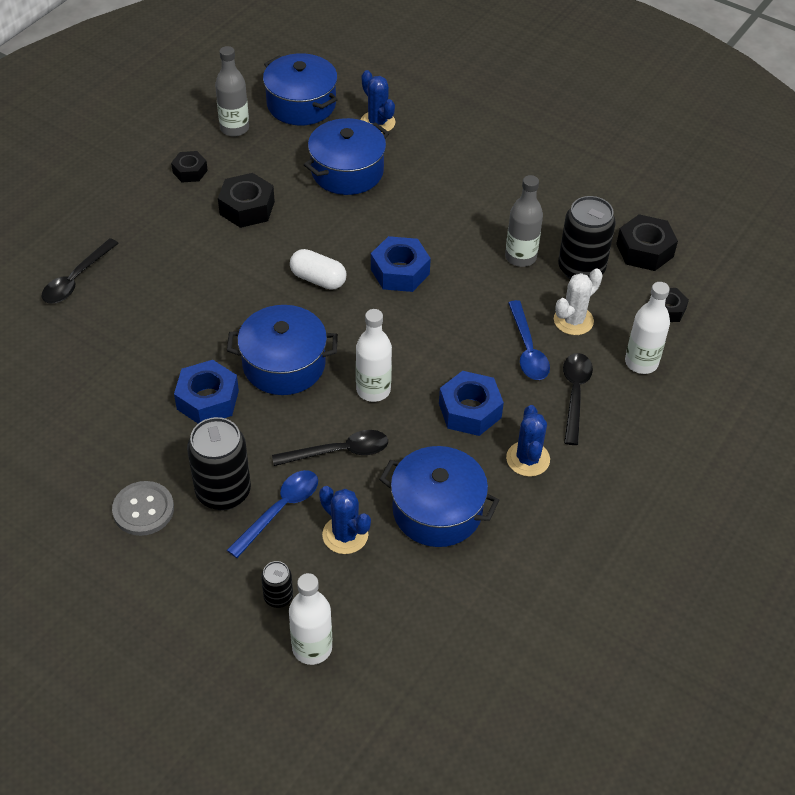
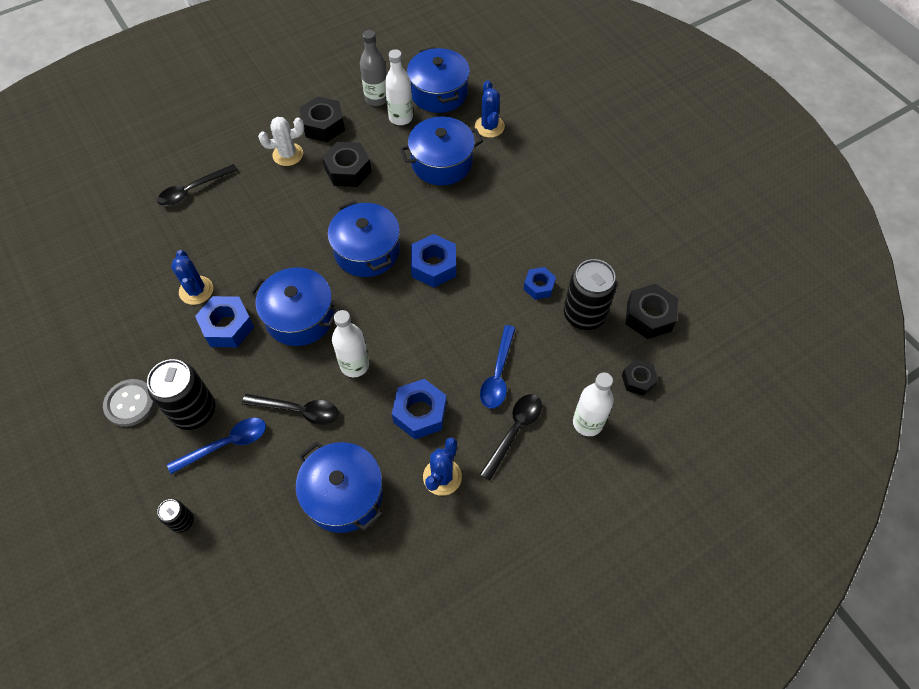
camera: 25 degrees right, 10 degrees up
(190, 171) = (323, 125): black nut -> black nut, size x1.60
(312, 648) = (181, 578): white bottle -> white bottle (400, 117)
(318, 279) = (367, 251): white capsule -> blue pot
(345, 535) = (261, 487): blue cactus -> blue cactus (196, 290)
(520, 257) = (539, 286): grey bottle -> blue nut
(573, 320) = (551, 361): white cactus -> white cactus (288, 154)

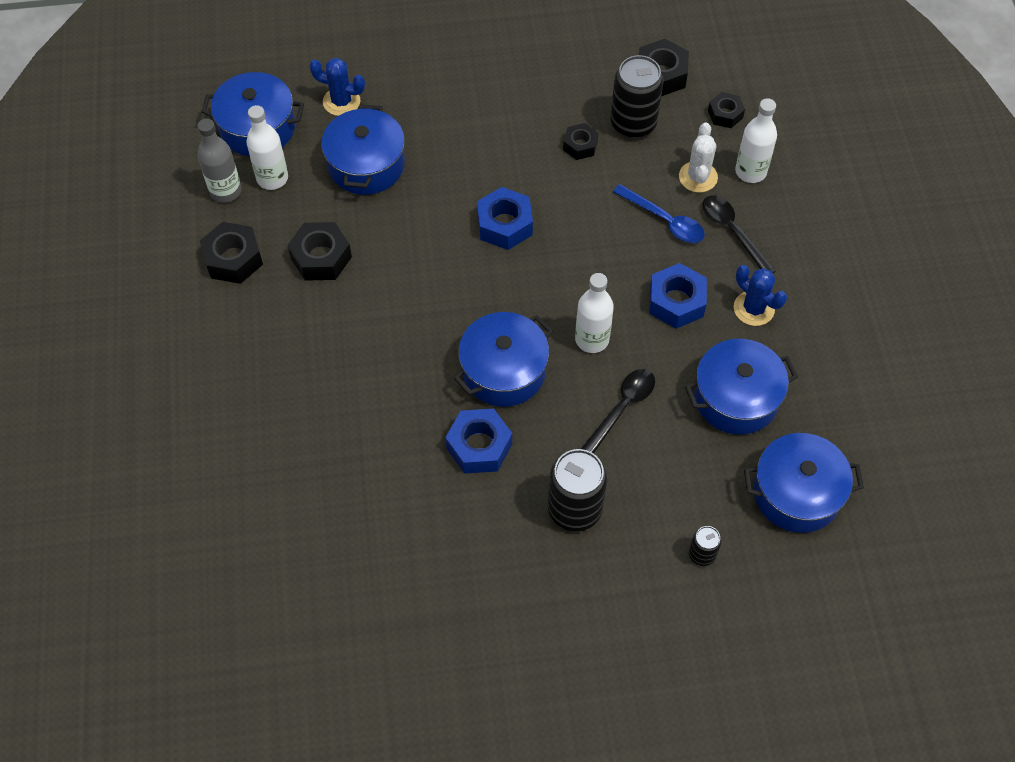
camera: 65 degrees left, 0 degrees up
(130, 403) = (532, 572): grey button -> none
(193, 190) = (251, 429): black spoon -> none
(196, 290) = (410, 465): blue cactus -> none
(226, 444) = (630, 489): blue spoon -> none
(288, 154) = (257, 310): white cactus -> white cactus (698, 177)
(367, 251) = (449, 278): blue pot -> blue pot (796, 493)
(539, 286) = (580, 146): blue nut -> black nut

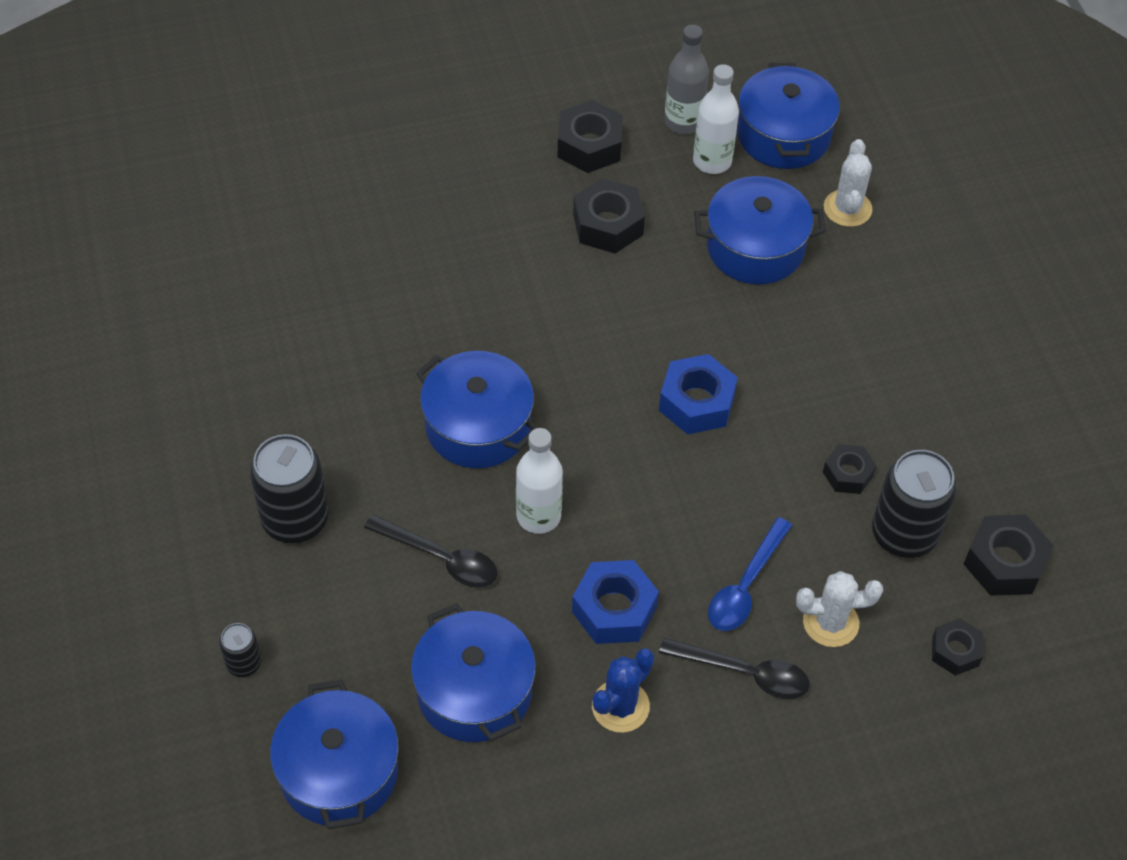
camera: 80 degrees right, 5 degrees down
(341, 101) = (847, 208): blue cactus -> white cactus
(479, 446) = (370, 413): blue nut -> none
(733, 232) = (744, 673): black spoon -> black spoon turned 60 degrees clockwise
(750, 171) = (858, 691): white bottle -> none

